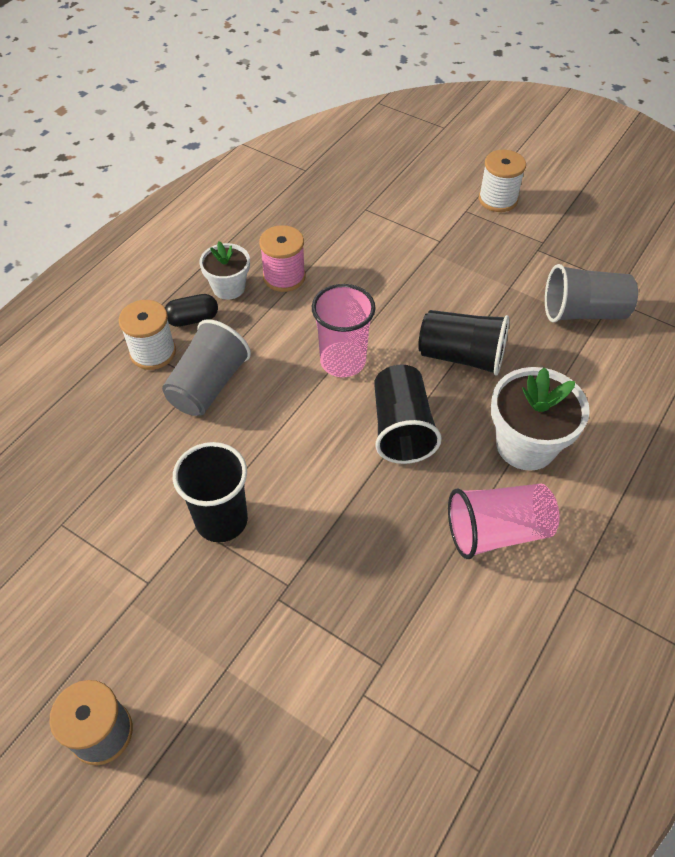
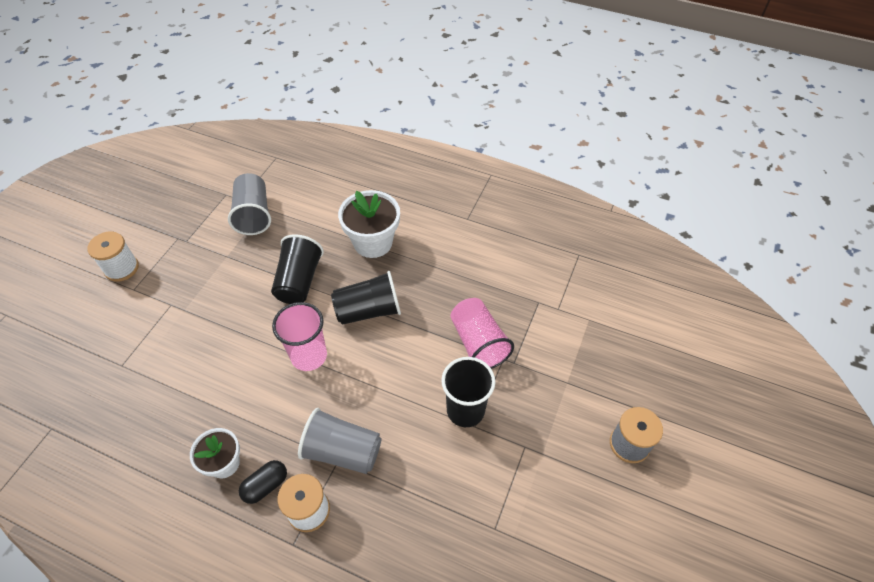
camera: 100 degrees left, 0 degrees up
(193, 319) = (265, 485): black capsule -> black capsule turned 75 degrees clockwise
(284, 277) = (211, 417): pink spool -> none
(497, 531) = (439, 254): pink cup -> pink cup (478, 343)

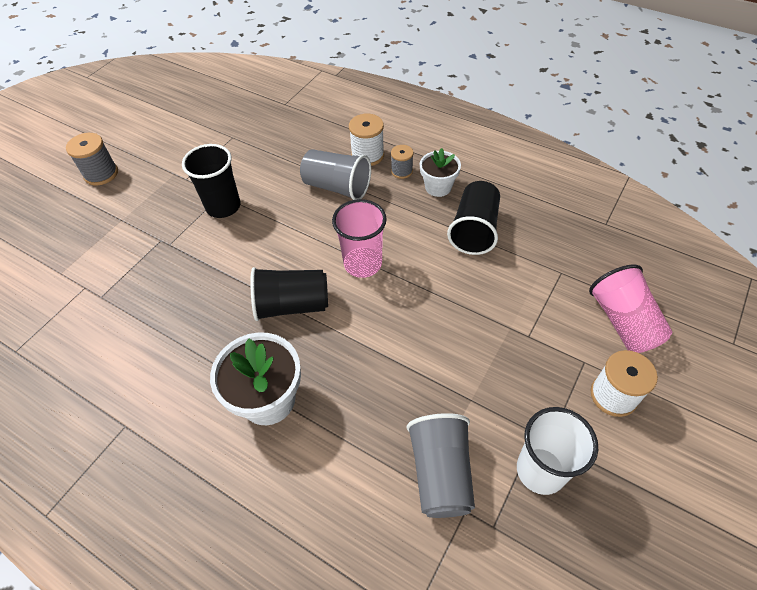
camera: 170 degrees left, 0 degrees up
(189, 222) = (540, 470): none -> white cup
(265, 485) = (402, 171): black capsule -> grey spool
(299, 281) = (371, 351): black cup -> black cup (474, 230)
(478, 343) = (186, 260): pink cup -> pink cup (623, 322)

